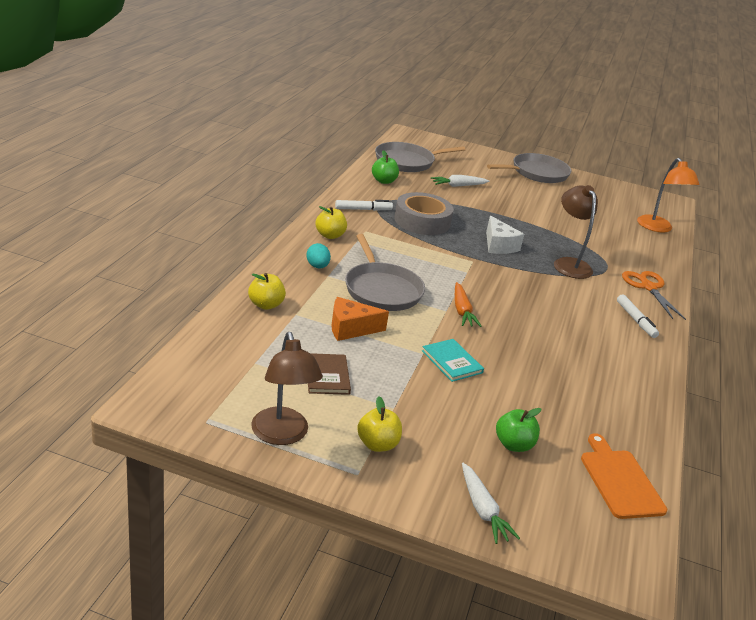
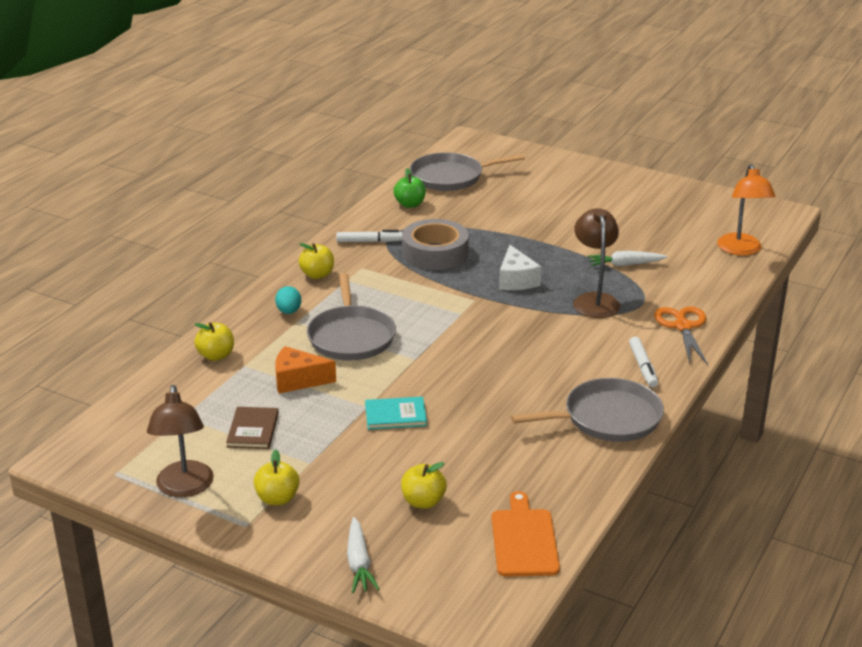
camera: 15 degrees right, 0 degrees up
(452, 362) = (395, 415): turquoise book -> turquoise book turned 75 degrees counterclockwise
(458, 186) = (501, 205): white carrot -> white carrot (625, 265)
(462, 311) = (434, 359): orange carrot -> none
(513, 445) = (423, 501): green apple -> yellow apple
(537, 173) = (614, 183): grey pan -> grey pan (607, 418)

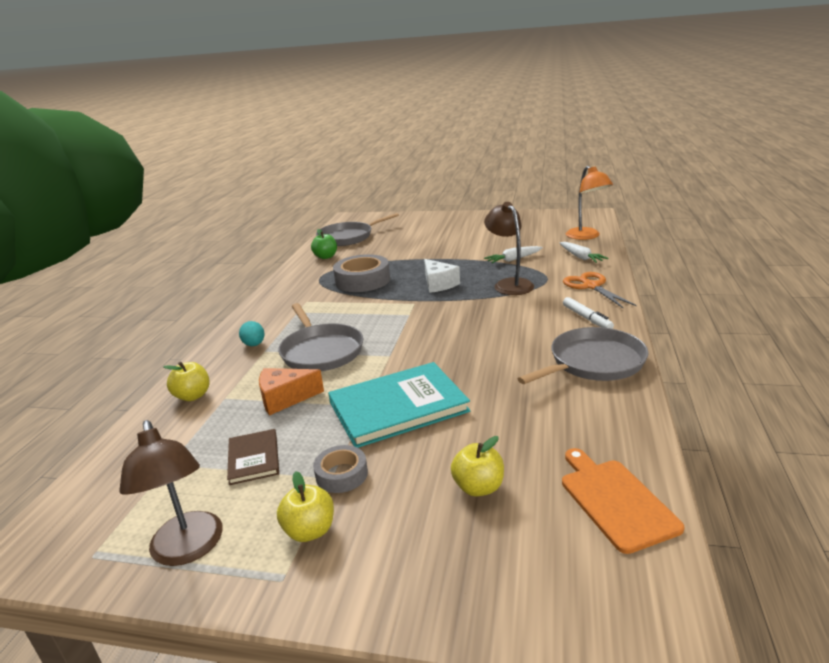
camera: 15 degrees left, 5 degrees down
(317, 275) = (270, 313): yellow apple -> none
(319, 462) = (341, 474): none -> grey tape
(359, 563) = (448, 589): white carrot -> white carrot (580, 257)
(369, 241) = (305, 284): white marker -> none
(395, 415) = (398, 407): turquoise book -> turquoise book, size x1.96

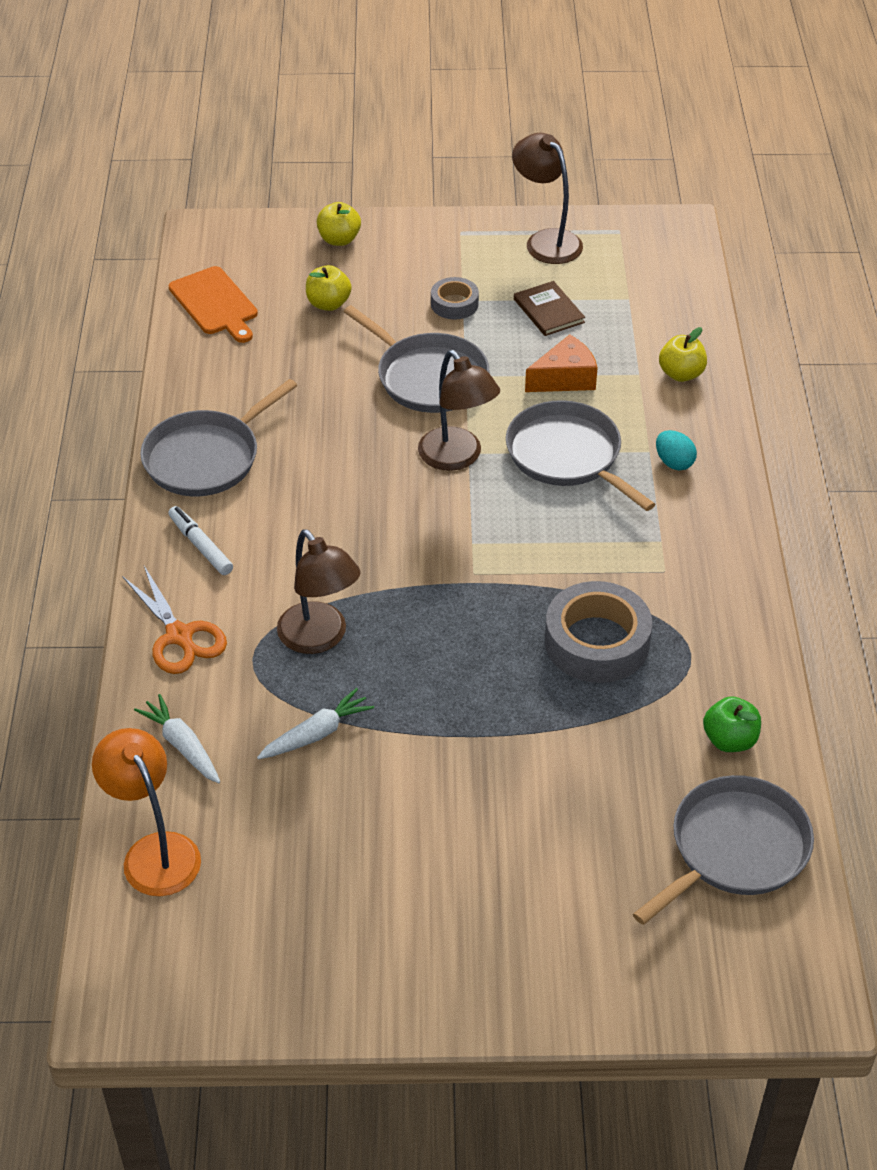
camera: 165 degrees right, 20 degrees up
(310, 531) = (458, 261): yellow apple -> yellow apple (339, 240)
(398, 407) = (428, 377): turquoise book -> grey pan
(399, 353) = (457, 458): none -> brown lamp
(438, 284) = (447, 634): white cheese -> none

